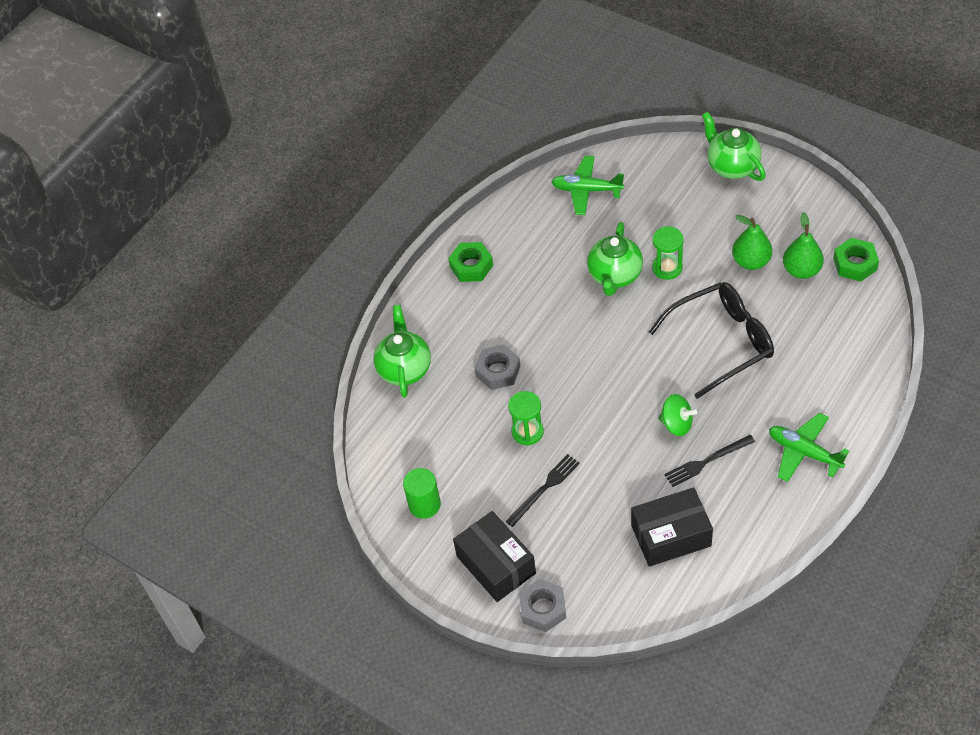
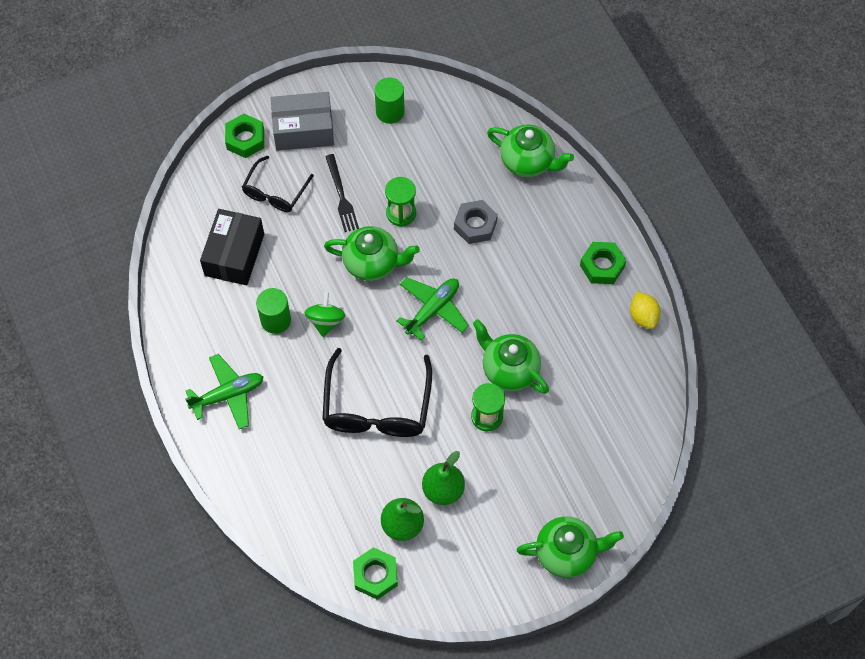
camera: 115 degrees right, 10 degrees up
(496, 565) = (303, 130): black box -> grey box
(498, 218) = (643, 316): none -> yellow lemon
(543, 609) = (245, 139): grey nut -> green nut
(582, 545) = (274, 192): none -> black glasses
(586, 190) = (626, 408): green plane -> green plane (433, 309)
(594, 423) = (372, 263): none -> green teapot
(676, 424) = (325, 321): green spinning top -> green spinning top turned 135 degrees clockwise
(707, 461) = (275, 320): black fork -> green cylinder

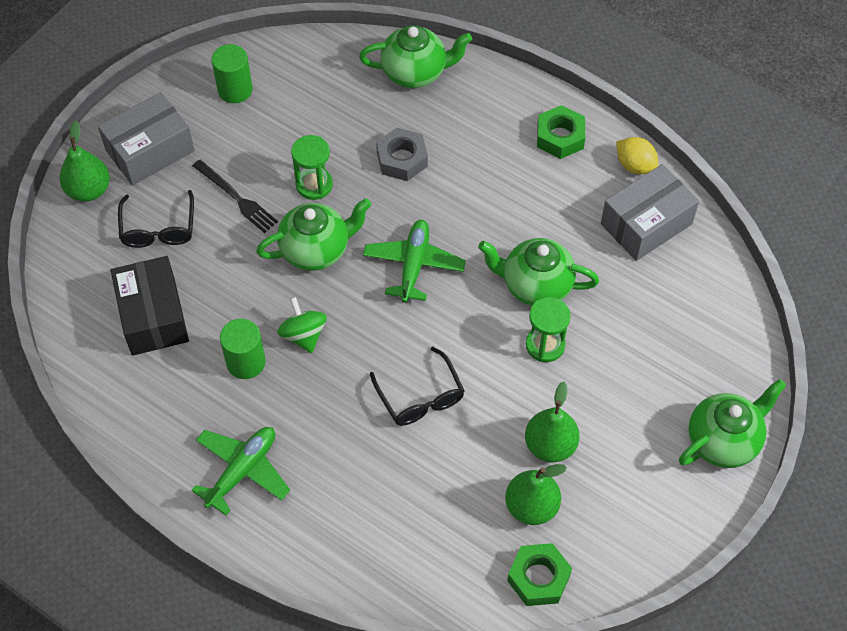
camera: 30 degrees left, 5 degrees down
(245, 139) = (89, 190): green nut -> green pear
(377, 408) = (421, 398): black glasses -> black glasses, size x0.60
(621, 365) = (646, 224): none -> grey box

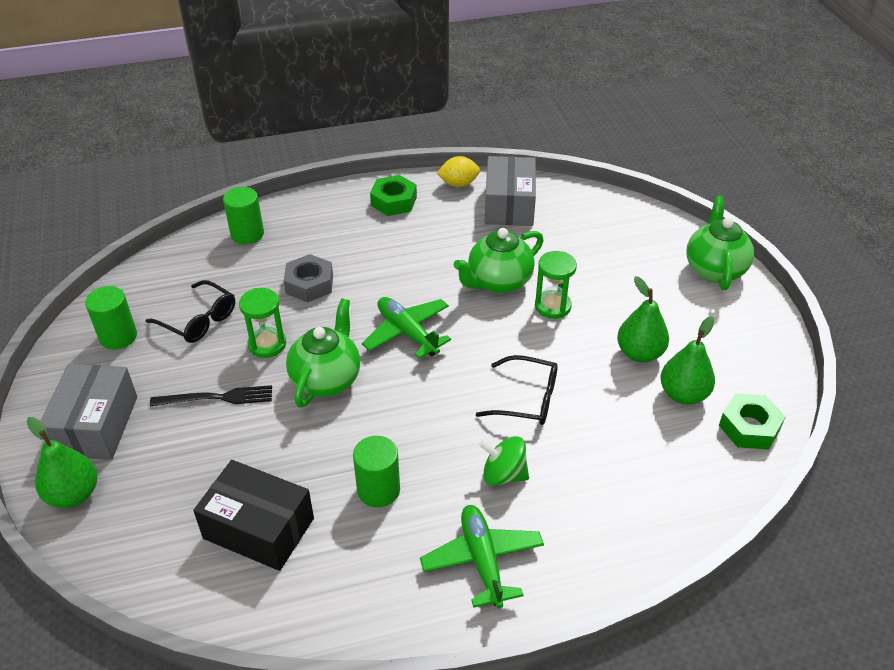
camera: 50 degrees left, 15 degrees down
(158, 229) = (178, 469): black glasses -> black glasses (199, 320)
(303, 335) = (395, 435): green spinning top -> green spinning top (503, 474)
(415, 72) = (247, 234): green teapot -> green cylinder

